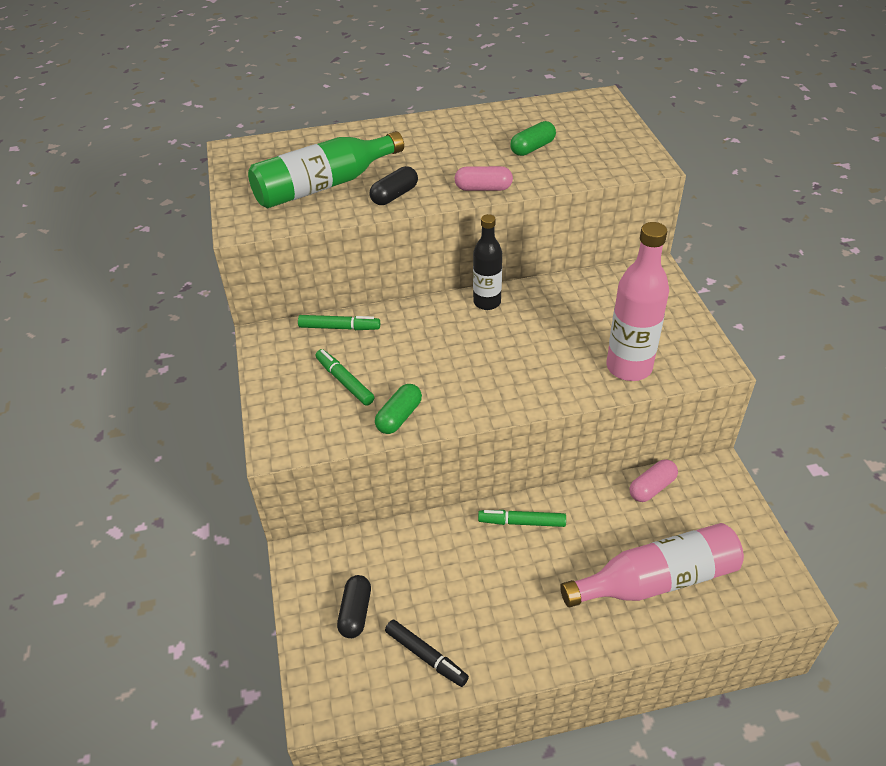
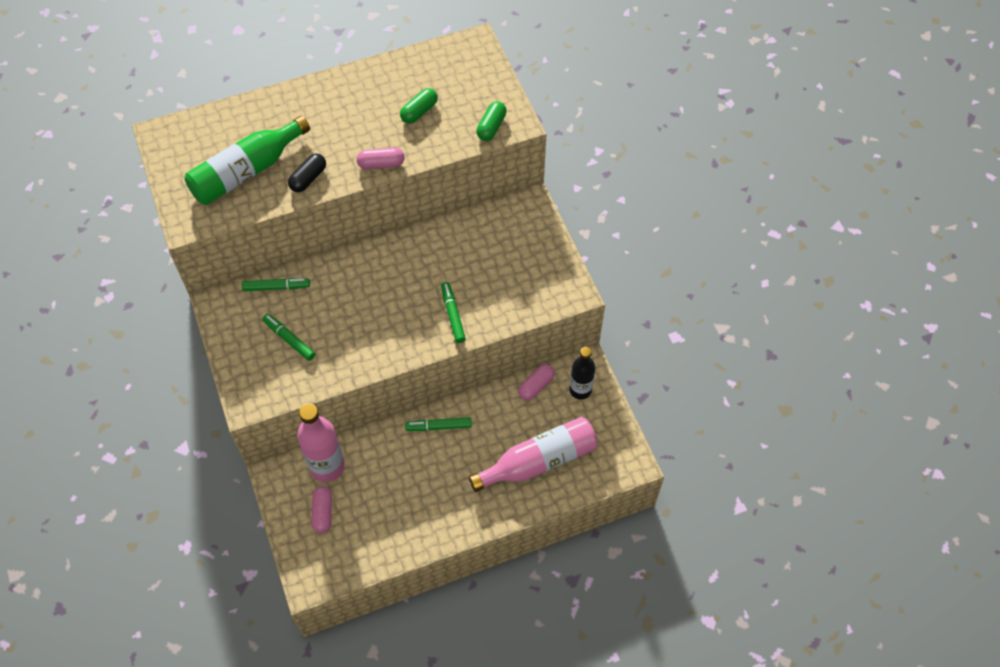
camera: 10 degrees left, 15 degrees up
(355, 612) = (322, 512): black capsule -> pink capsule
(399, 417) = (336, 367): green capsule -> green capsule (491, 127)
(426, 656) = (378, 538): black marker -> none
(487, 302) = (394, 249): black bottle -> black bottle (580, 390)
(555, 373) = (453, 315): none -> green marker
(629, 367) = (509, 303): pink bottle -> pink bottle (327, 466)

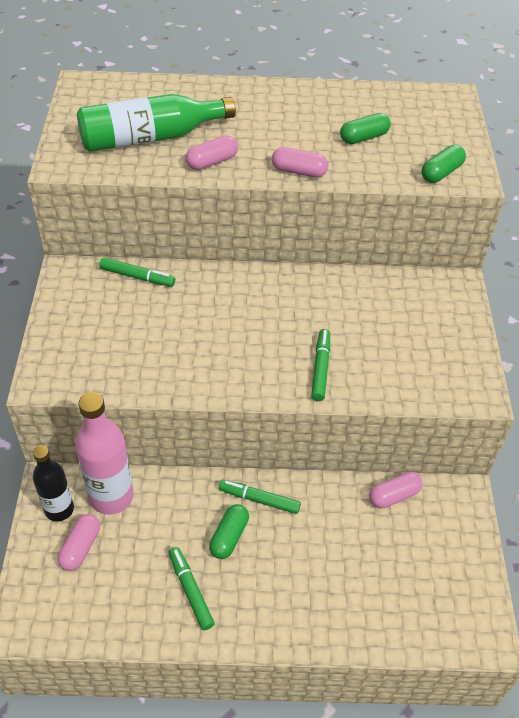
camera: 20 degrees right, 10 degrees down
(289, 339) = (123, 332): green marker -> green marker (190, 590)
(308, 178) = (212, 162): black capsule -> pink capsule
(428, 463) = (229, 537): none -> green capsule
(539, 461) = (364, 587): pink bottle -> none
(580, 390) = (447, 520): black bottle -> black bottle (59, 509)

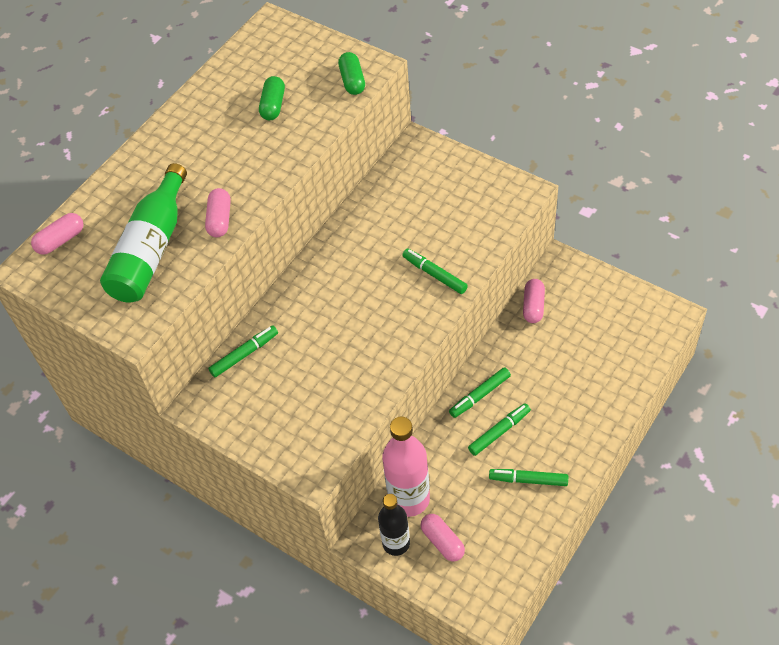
camera: 50 degrees left, 5 degrees up
(229, 537) = (499, 432): green capsule -> green marker
(299, 171) = (279, 167): pink capsule -> pink capsule (60, 240)

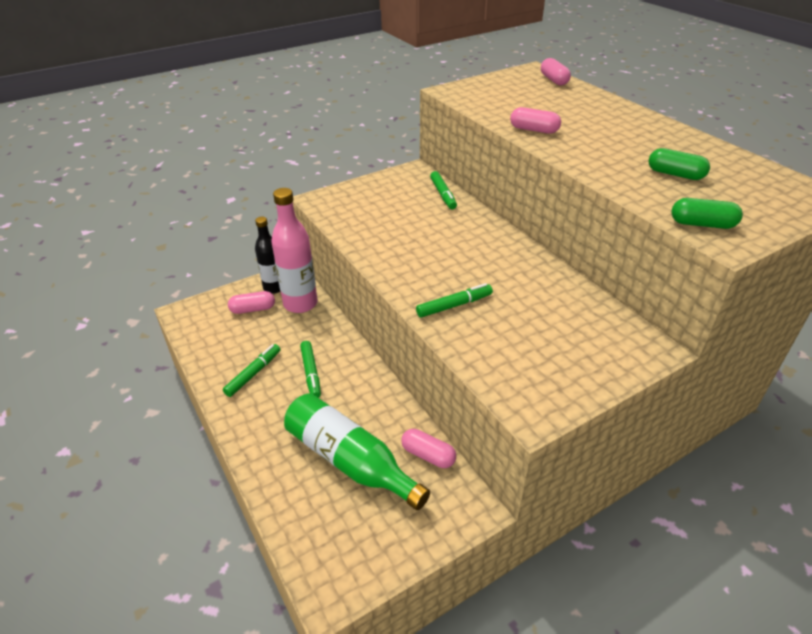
camera: 110 degrees right, 15 degrees down
(151, 249) = (521, 104): green bottle -> green bottle (350, 461)
(480, 395) = (355, 374): green marker -> none

